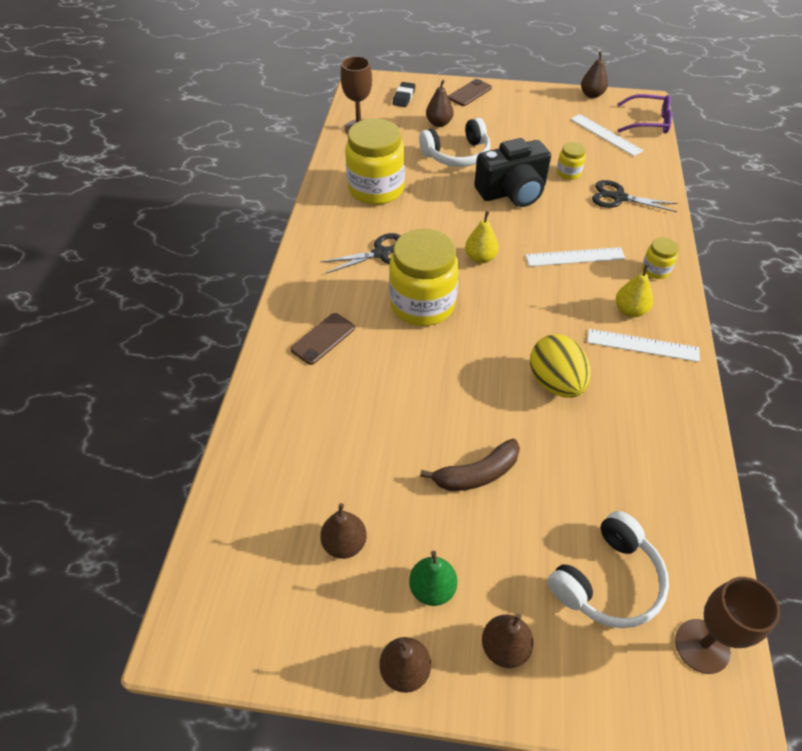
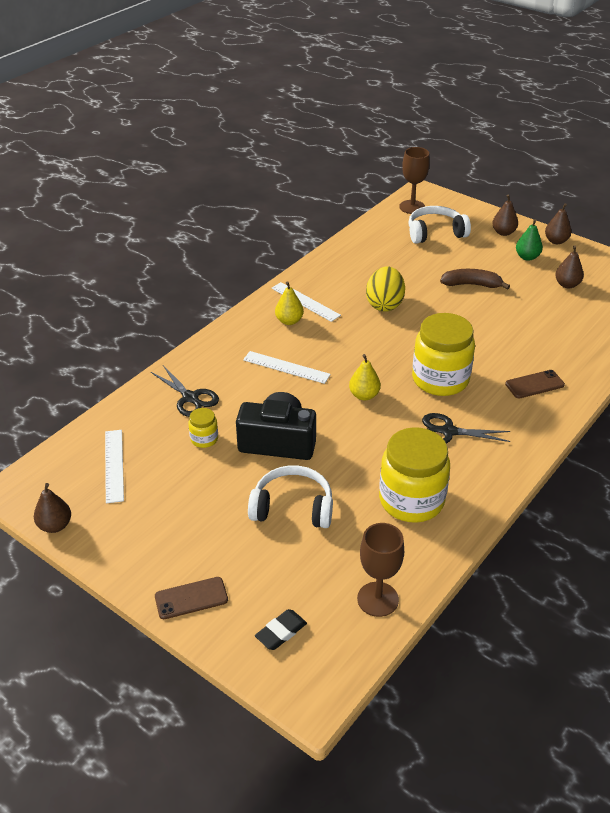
camera: 150 degrees left, 10 degrees down
(439, 123) = (274, 562): brown pear -> none
(648, 122) = (51, 462): purple glasses -> none
(655, 270) = (237, 336): yellow jar -> none

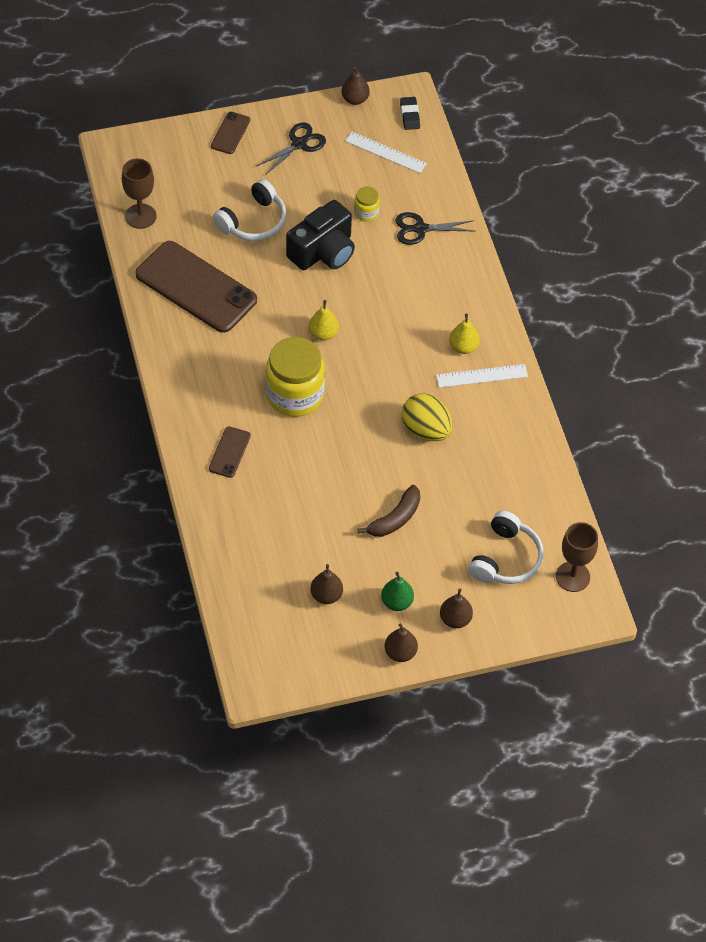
camera: 125 degrees right, 15 degrees up
(281, 632) = (165, 159): black eraser -> black eraser (409, 115)
(286, 367) = (403, 307): white ruler -> none
(411, 500) = (196, 287): yellow jar -> brown phone
(448, 431) = (236, 356): black scissors -> black scissors (299, 144)

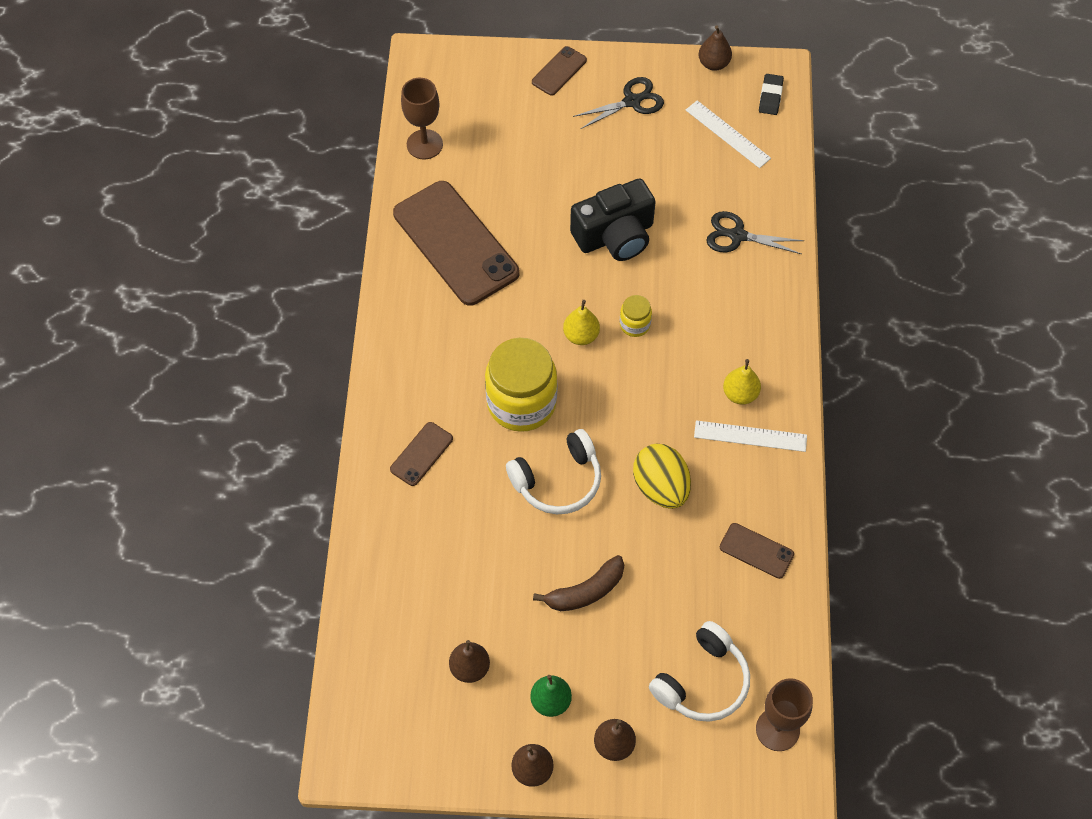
camera: 20 degrees right, 5 degrees up
(253, 222) = (548, 181): white headphones -> white headphones (558, 481)
(366, 213) = (681, 201): yellow jar -> yellow jar (635, 324)
(514, 457) = (756, 550): none -> brown phone

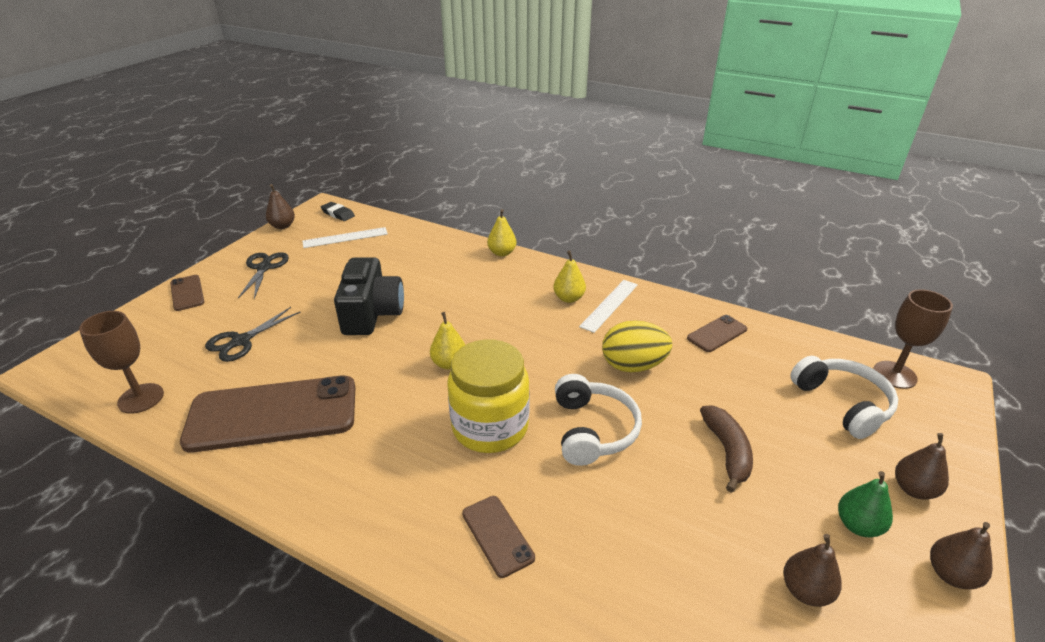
camera: 65 degrees left, 25 degrees down
(635, 324) = (464, 330): yellow jar -> none
(737, 236) = (432, 258): black scissors -> black scissors (241, 341)
(790, 295) = (502, 253): none -> yellow pear

